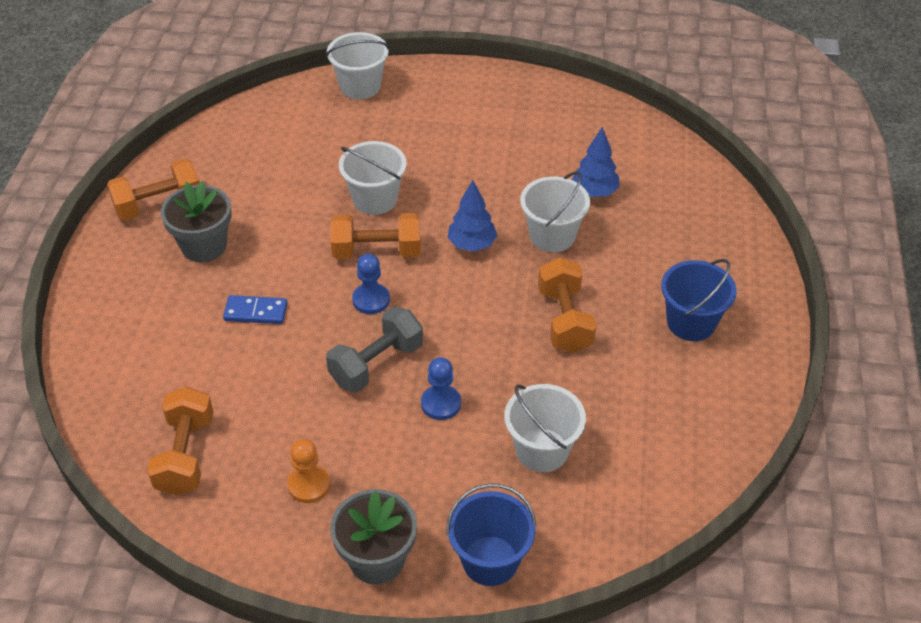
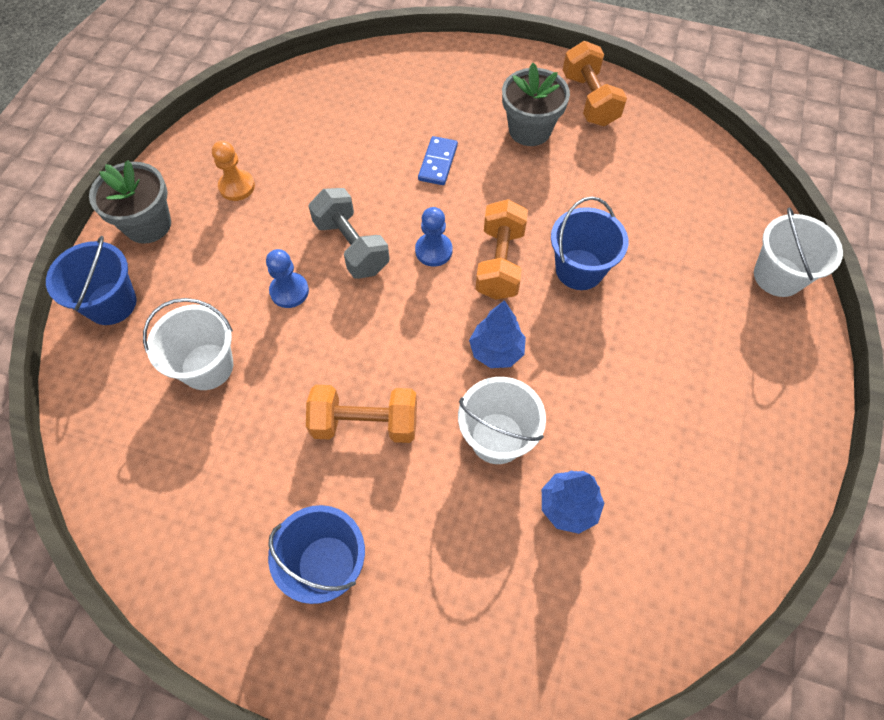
camera: 100 degrees right, 15 degrees up
(185, 455) = (294, 112): orange dumbbell -> none
(375, 199) = (579, 269): white bucket -> blue bucket

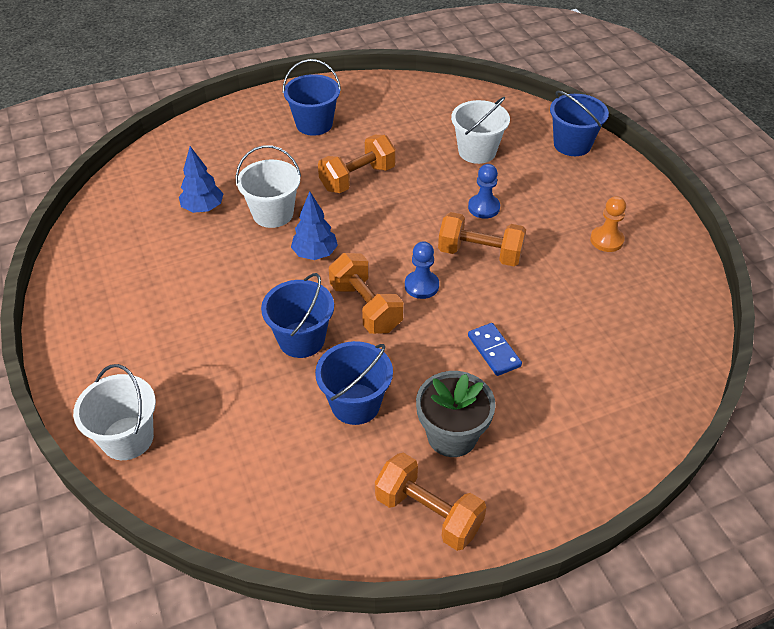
camera: 140 degrees right, 15 degrees down
(148, 224) = (621, 187): grey flower pot -> none
(351, 246) = (480, 254): grey dumbbell -> orange dumbbell
(578, 191) = (355, 404): none -> blue bucket

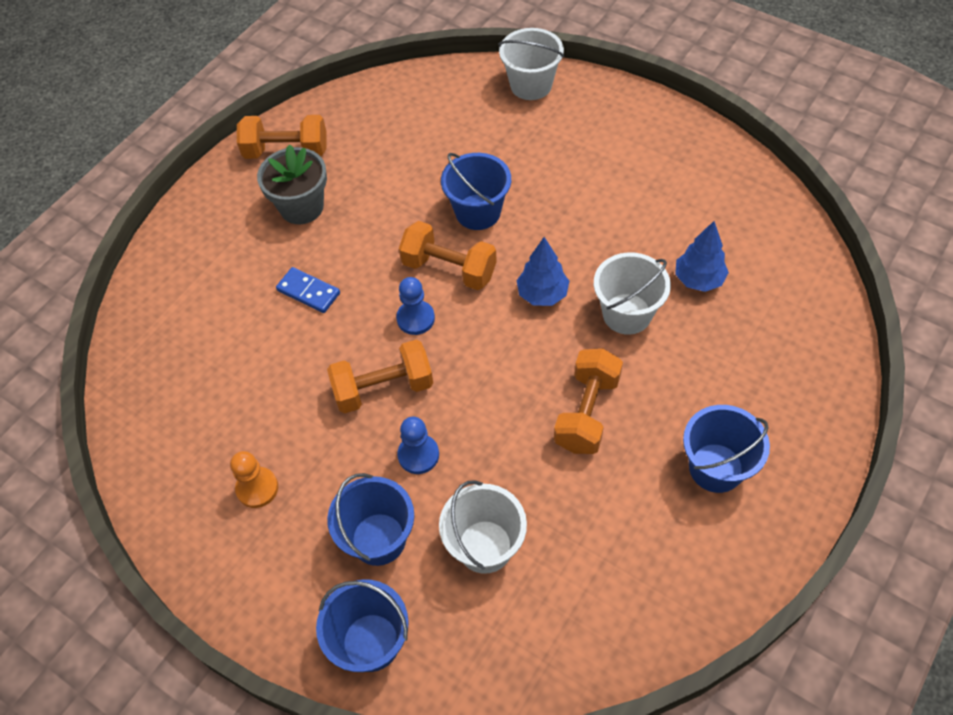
camera: 150 degrees right, 10 degrees up
(355, 404) = (392, 189): blue bucket -> blue bucket (378, 539)

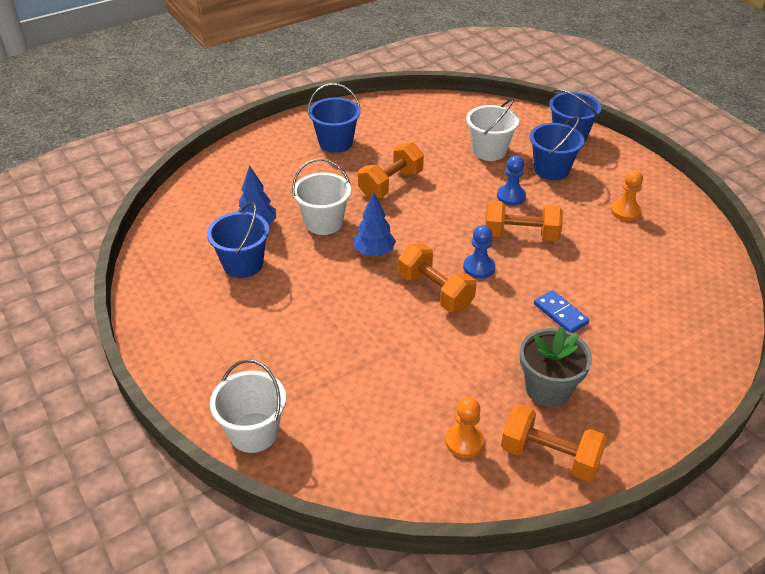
camera: 160 degrees left, 15 degrees down
(359, 138) = (464, 442): none -> orange pawn
(478, 212) = (386, 326): blue bucket -> blue bucket (243, 264)

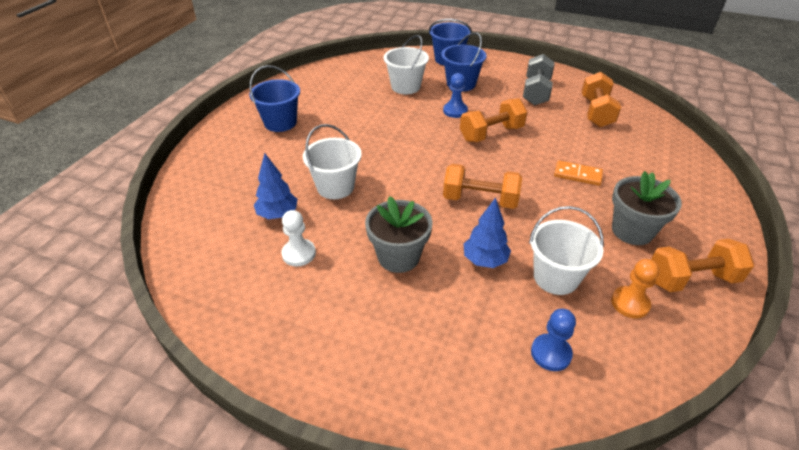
camera: 35 degrees left, 0 degrees up
(243, 264) = (299, 254): blue bucket -> white pawn
(253, 432) = (469, 403): white bucket -> white bucket (556, 277)
(314, 304) = (398, 257): none -> grey flower pot
(374, 252) = (401, 192): blue tree -> blue tree (484, 260)
(391, 184) = (359, 136): orange dumbbell -> orange dumbbell (596, 112)
(479, 267) = (490, 168): blue pawn -> blue pawn (551, 353)
(560, 314) = (577, 175): blue domino -> orange domino
(625, 211) = (536, 92): orange pawn -> grey dumbbell

